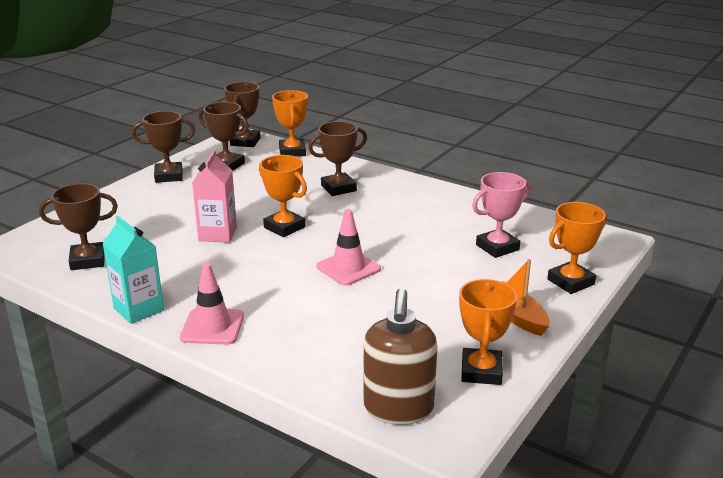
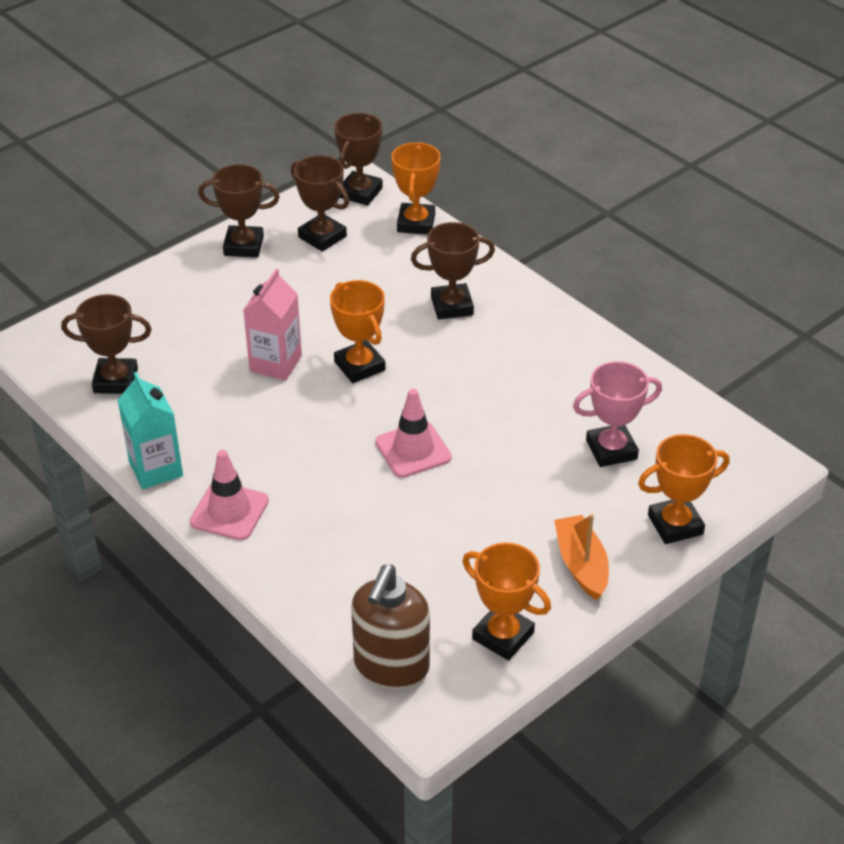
camera: 15 degrees right, 15 degrees up
(481, 371) = (503, 636): orange trophy -> orange trophy turned 75 degrees counterclockwise

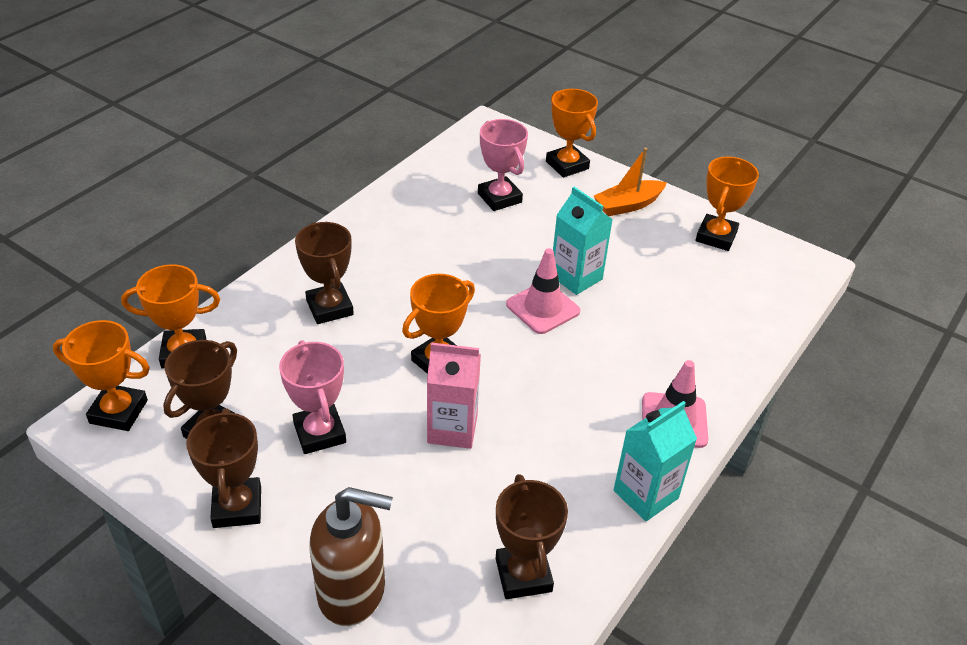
camera: 105 degrees left, 0 degrees up
(300, 289) = (319, 433): none -> pink trophy
(360, 192) = (118, 412): brown trophy -> orange trophy
(391, 666) = (779, 289): brown soap dispenser -> brown soap dispenser (352, 592)
(455, 486) = (576, 277): none -> turquoise carton

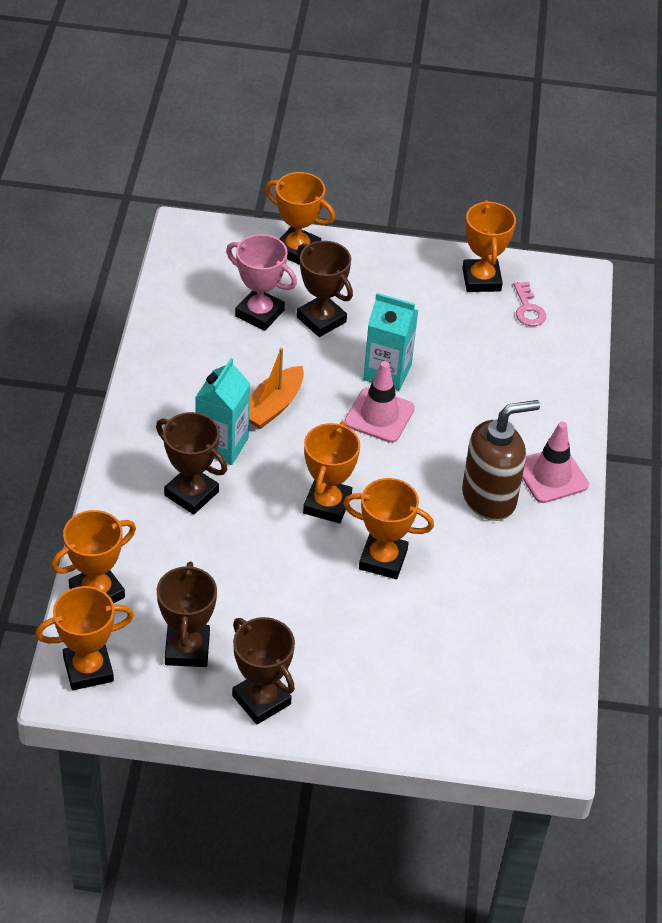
camera: 30 degrees left, 5 degrees up
(319, 433) = (277, 611): pink trophy -> none
(352, 592) = (403, 721): brown soap dispenser -> brown soap dispenser (489, 498)
(452, 429) = (383, 559): pink carton -> orange trophy
(523, 575) = (518, 650): brown trophy -> brown trophy (321, 320)
(628, 205) = (383, 275): orange boat -> orange boat (273, 406)
(645, 494) = (567, 547): turquoise carton -> turquoise carton (222, 445)
(745, 273) = (528, 309): none -> pink key

